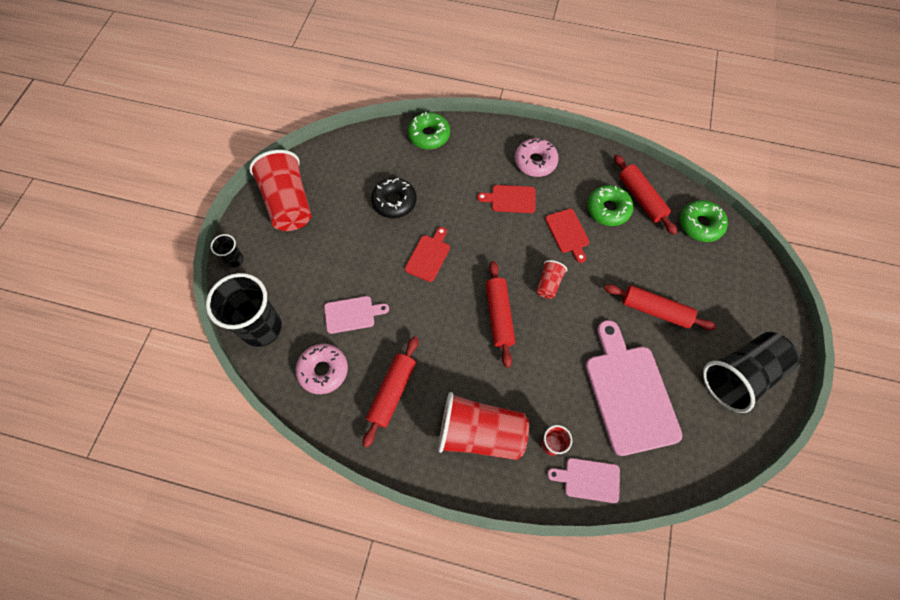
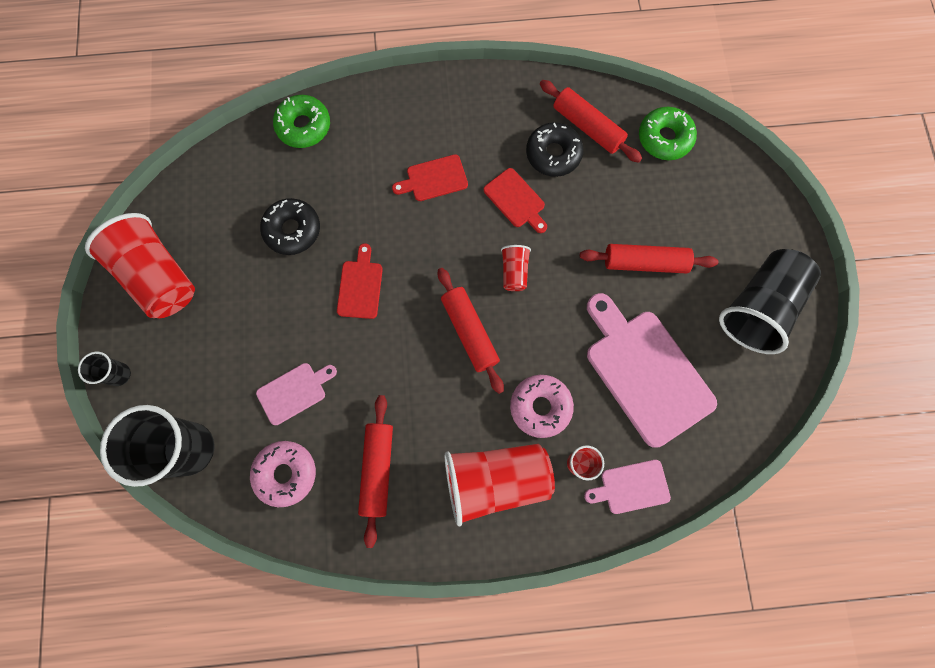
camera: 20 degrees left, 10 degrees up
(535, 162) = (447, 120): pink donut -> pink donut (540, 407)
(608, 209) = (553, 154): green donut -> black donut

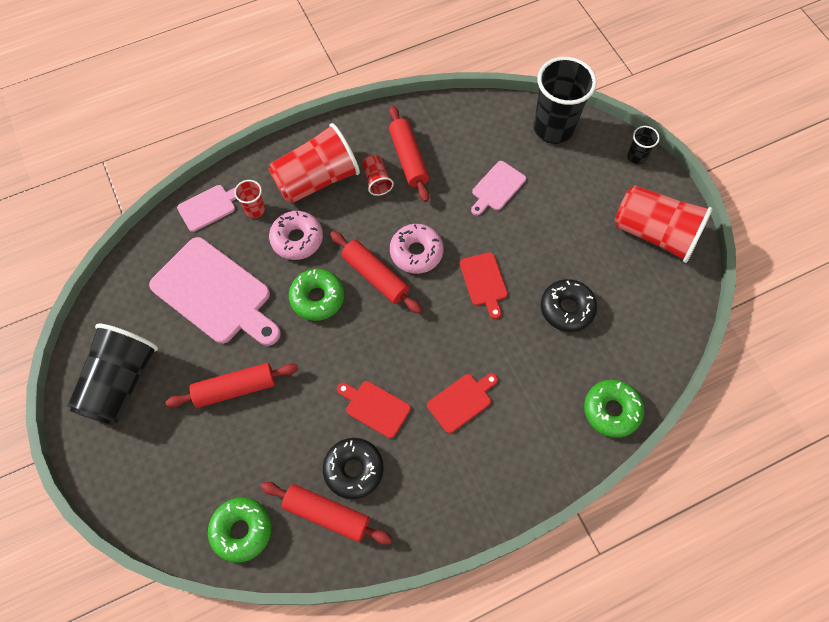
camera: 160 degrees right, 10 degrees down
(286, 473) = (475, 135): pink donut -> pink donut (416, 252)
(514, 272) = (354, 339): red cup -> red cup (376, 180)
(538, 329) = (317, 298): none -> green donut

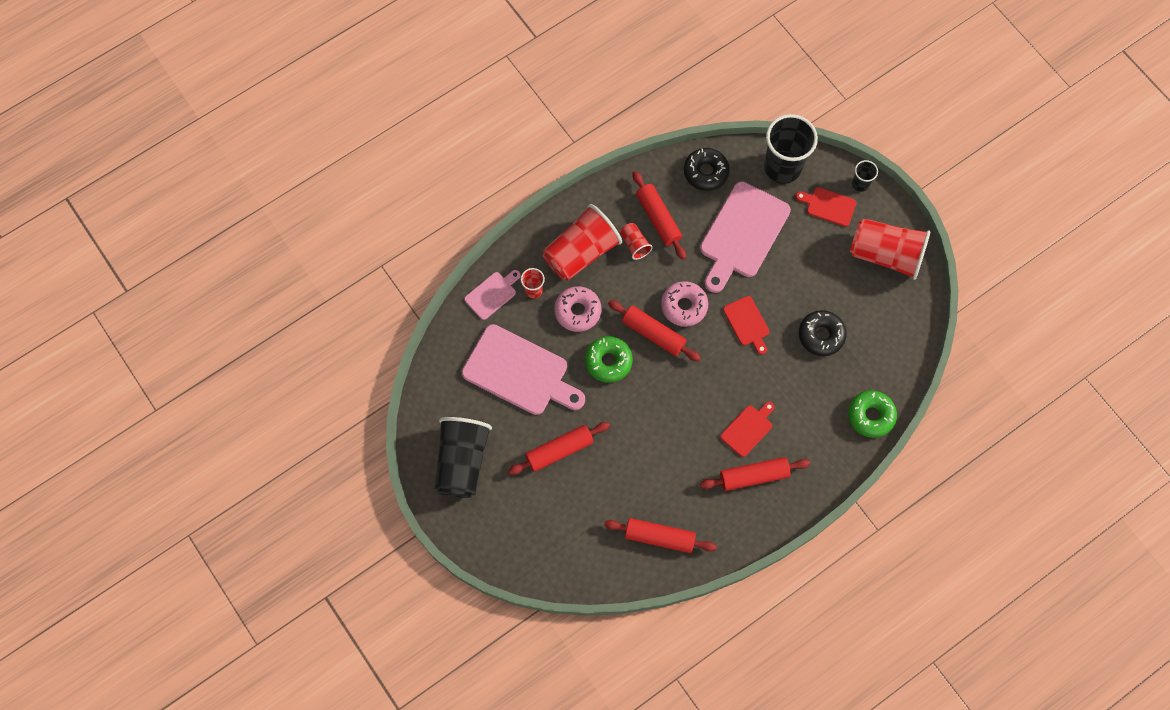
camera: 10 degrees left, 5 degrees up
(241, 530) = (595, 561): green donut -> none
(353, 470) = (672, 499): black donut -> black donut (705, 172)
(375, 407) = (678, 446): red cutting board -> red cutting board (828, 206)
(457, 459) = (754, 476): none -> red rolling pin
(497, 187) = (742, 234): pink cutting board -> pink cutting board, size x2.00

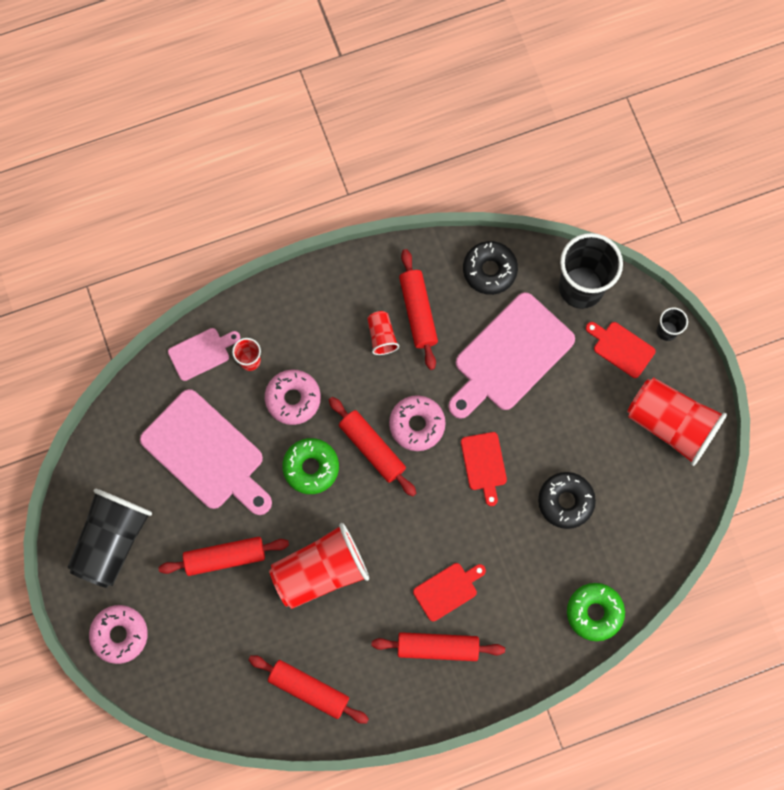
camera: 15 degrees right, 5 degrees up
(490, 535) = (120, 634): none -> pink donut
(581, 252) = (317, 329): red cup -> red cup (320, 571)

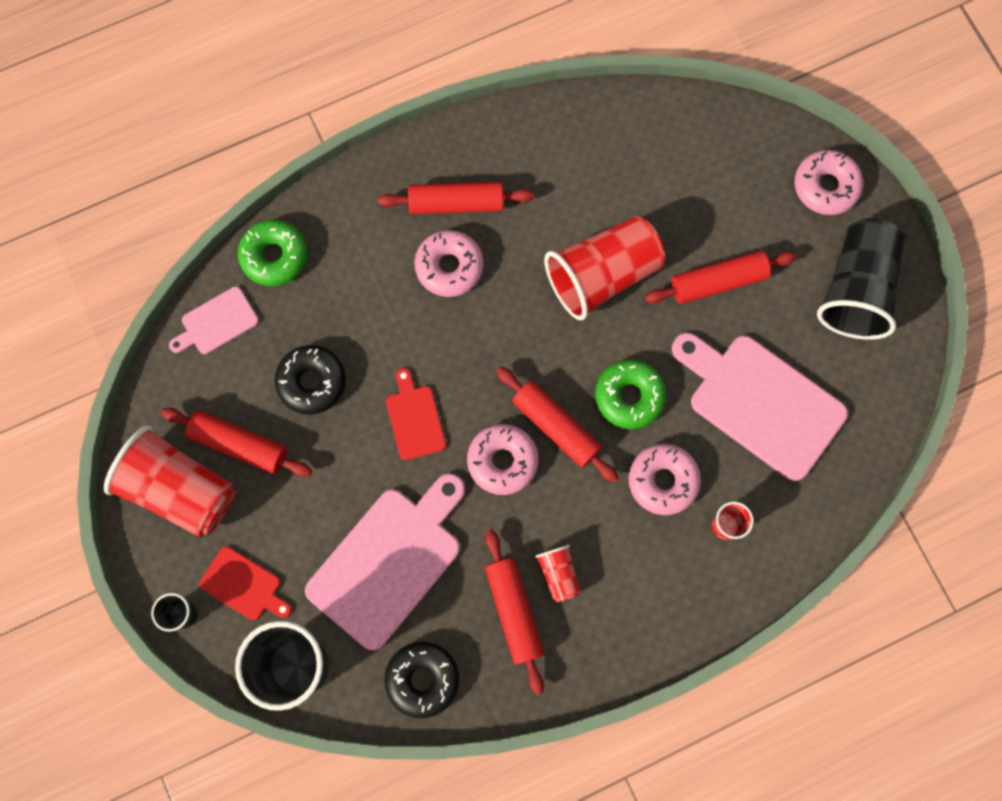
camera: 175 degrees right, 0 degrees up
(201, 353) = (789, 530): pink cutting board -> pink cutting board (216, 322)
(309, 689) = (599, 147): red rolling pin -> red rolling pin (239, 445)
(447, 590) = (449, 267): red cutting board -> pink donut

